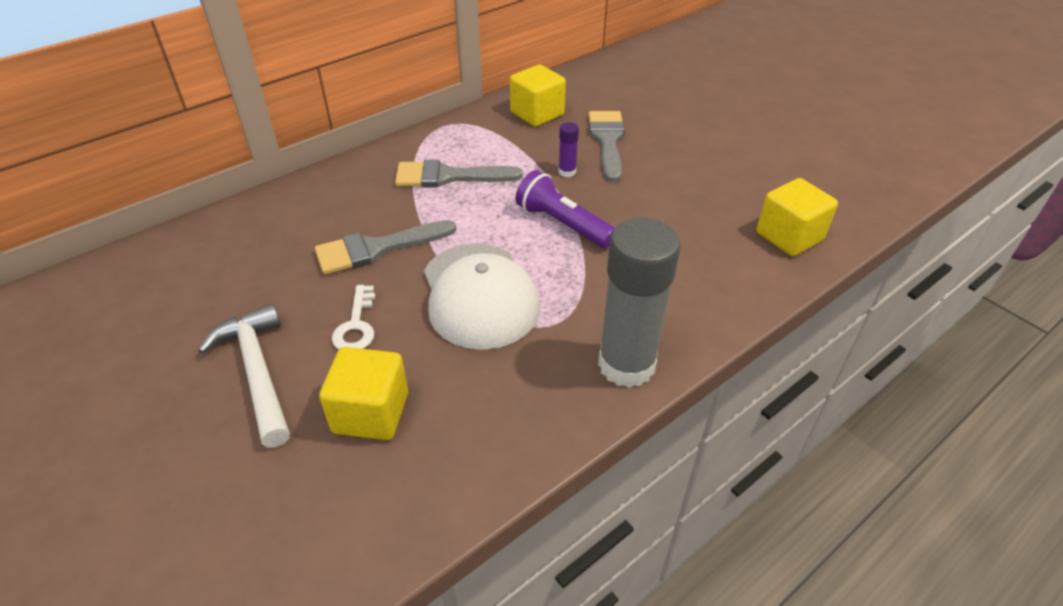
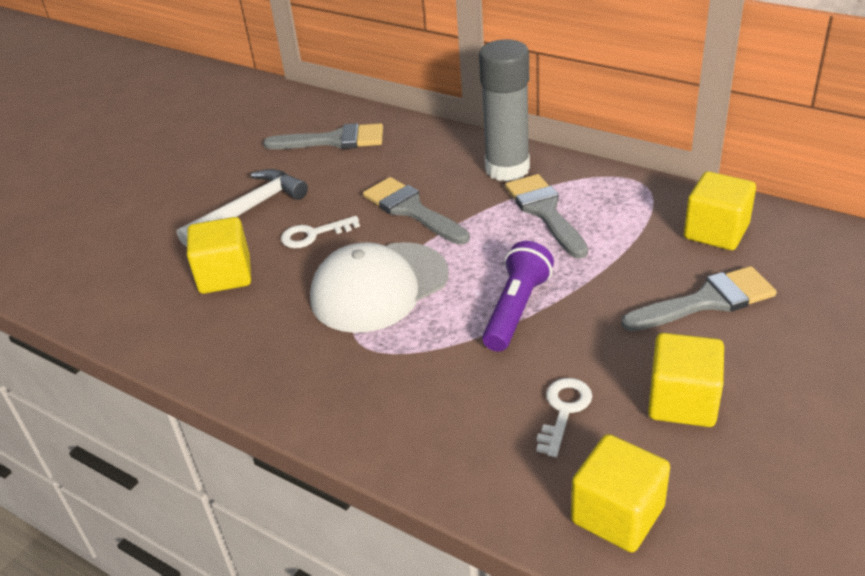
camera: 75 degrees right, 5 degrees down
(189, 275) = (334, 140): none -> grey brush
(567, 172) = (614, 287): purple glue stick -> none
(626, 365) = (325, 408): grey glue stick -> grey glue stick (507, 169)
(686, 232) = (564, 411): none -> white key
(699, 181) = (682, 402): none -> yellow cube

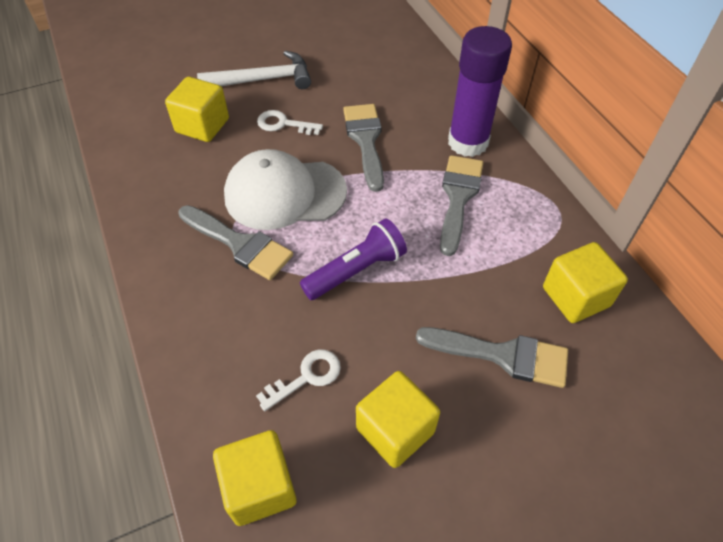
camera: 30 degrees right, 15 degrees up
(334, 140) = (369, 50): grey brush -> grey brush (240, 244)
(507, 169) = (468, 142): grey glue stick -> purple glue stick

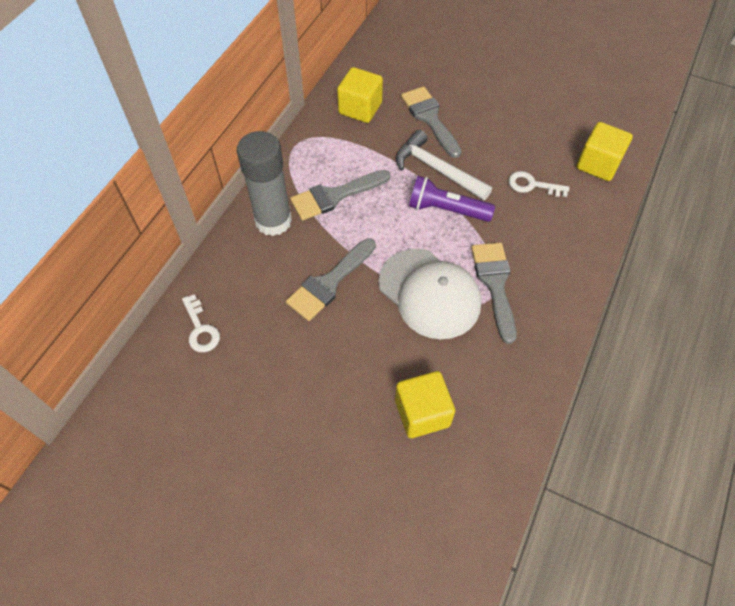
camera: 130 degrees left, 5 degrees up
(262, 80) = (324, 418): white hammer -> white hammer (437, 170)
(284, 124) = (363, 352): white key -> white key (200, 329)
(395, 430) = (515, 135): yellow cube -> none
(468, 142) = (273, 221): purple glue stick -> grey glue stick

